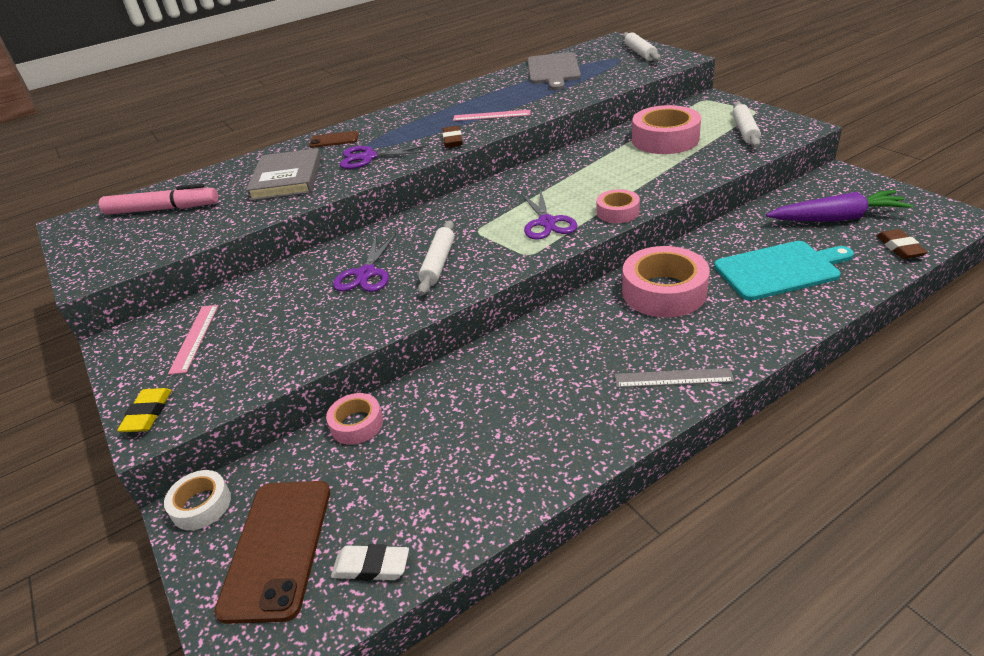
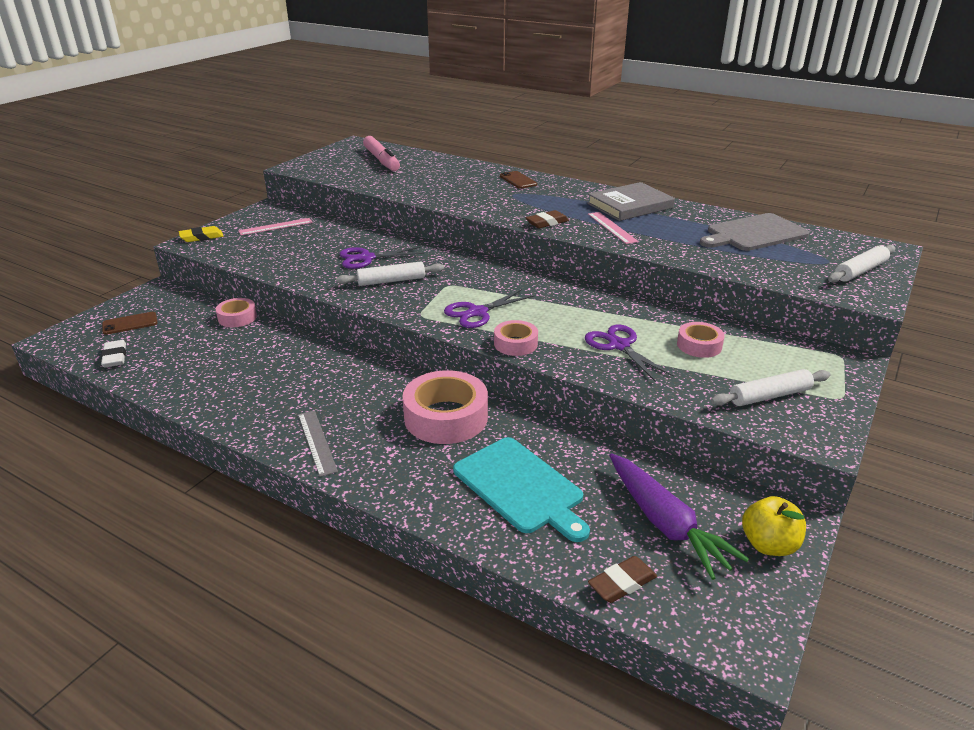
camera: 60 degrees right, 5 degrees down
(201, 505) = (162, 291): white tape -> none
(277, 548) = (130, 323): brown phone -> brown phone, size x0.53
(287, 179) = (443, 182): grey book -> grey book (630, 206)
(368, 157) = (494, 200): purple scissors -> purple scissors (619, 346)
(665, 139) = (699, 345): pink tape -> pink tape, size x0.55
(864, 188) = (768, 545): none -> yellow apple

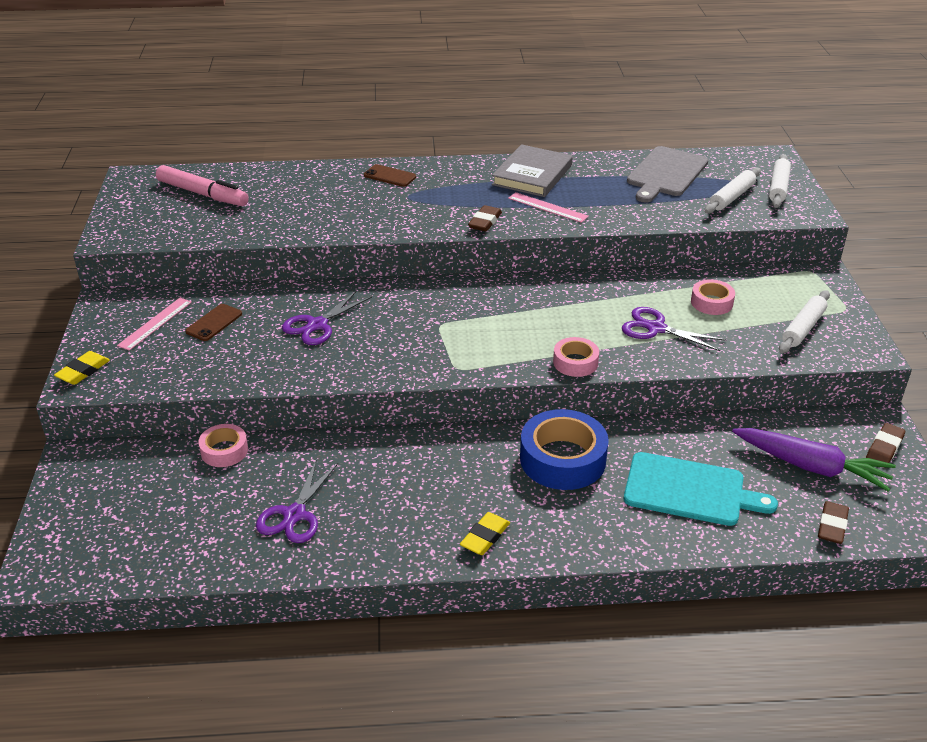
camera: 35 degrees left, 5 degrees up
(115, 357) = (150, 557): white eraser -> none
(130, 323) = (105, 513): brown phone -> brown phone (214, 323)
(317, 442) = (485, 537): grey ruler -> yellow eraser
(391, 281) = (379, 342): white rolling pin -> white rolling pin (732, 197)
(446, 417) = (562, 459): pink tape -> blue tape
(477, 312) = (504, 344): purple scissors -> purple scissors (295, 515)
(768, 545) = (884, 448): yellow apple -> brown eraser

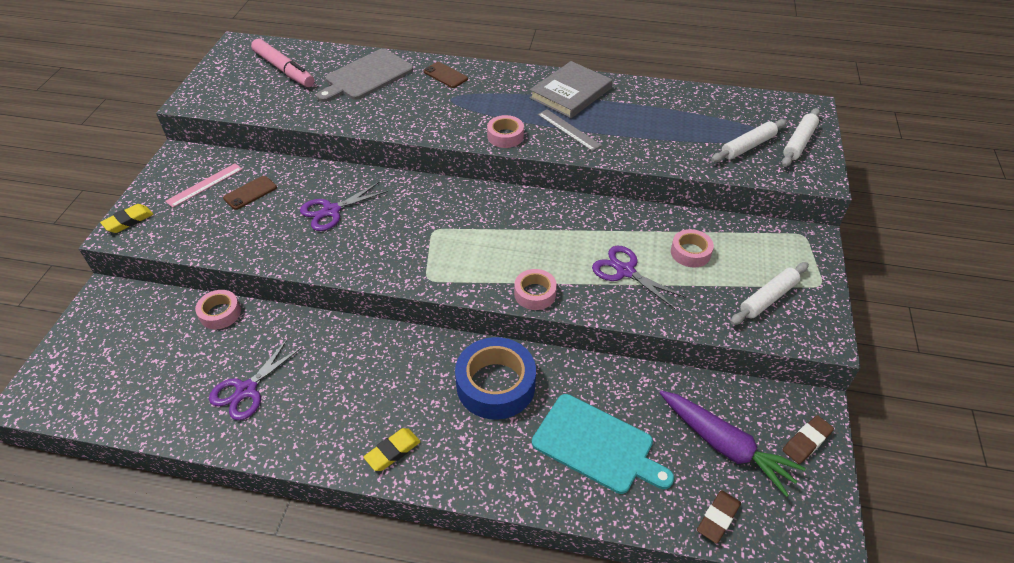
camera: 15 degrees right, 10 degrees up
(485, 222) = (505, 136): brown eraser -> pink tape
(547, 207) = (569, 130): pink ruler -> grey ruler
(666, 174) = (695, 110): grey cutting board -> grey cutting board (366, 76)

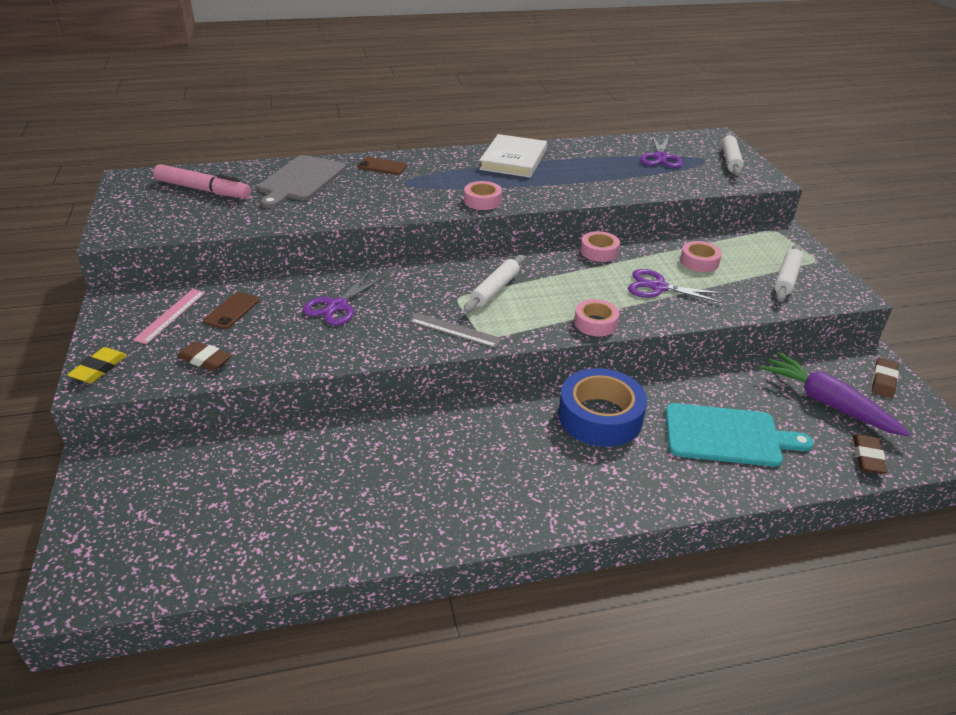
camera: 25 degrees left, 10 degrees down
(202, 235) = (205, 360): none -> brown eraser
(220, 313) = (260, 438): pink tape -> pink tape (599, 252)
(246, 390) = (347, 498): purple scissors -> purple scissors (660, 157)
(392, 451) = (547, 502): yellow eraser -> none
(569, 130) = (536, 186): grey ruler -> grey ruler (455, 330)
(570, 93) = (513, 160): grey book -> white book
(725, 446) = (827, 403): purple carrot -> purple carrot turned 150 degrees counterclockwise
(748, 146) = (694, 170): white rolling pin -> white rolling pin (495, 289)

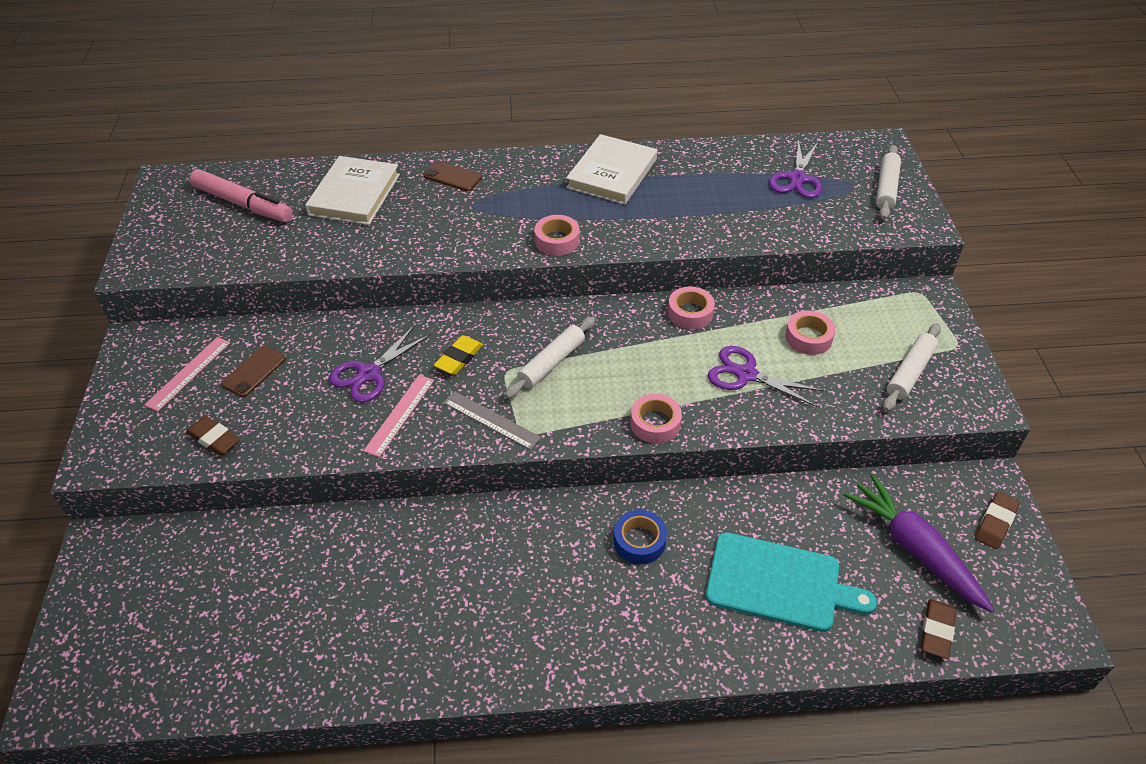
camera: 10 degrees right, 10 degrees up
(99, 369) = (105, 441): yellow eraser -> yellow eraser (459, 358)
(301, 180) = (354, 194): grey cutting board -> white book
(373, 332) = (400, 415): none -> pink ruler
(600, 416) = (639, 541): blue tape -> blue tape, size x0.55

